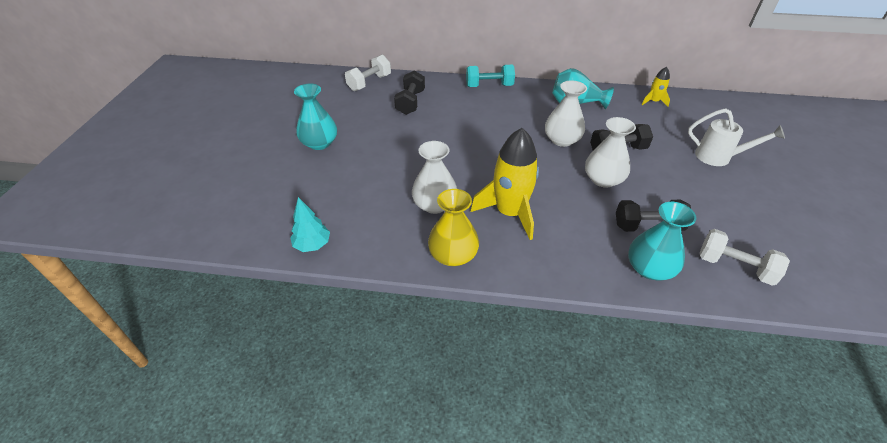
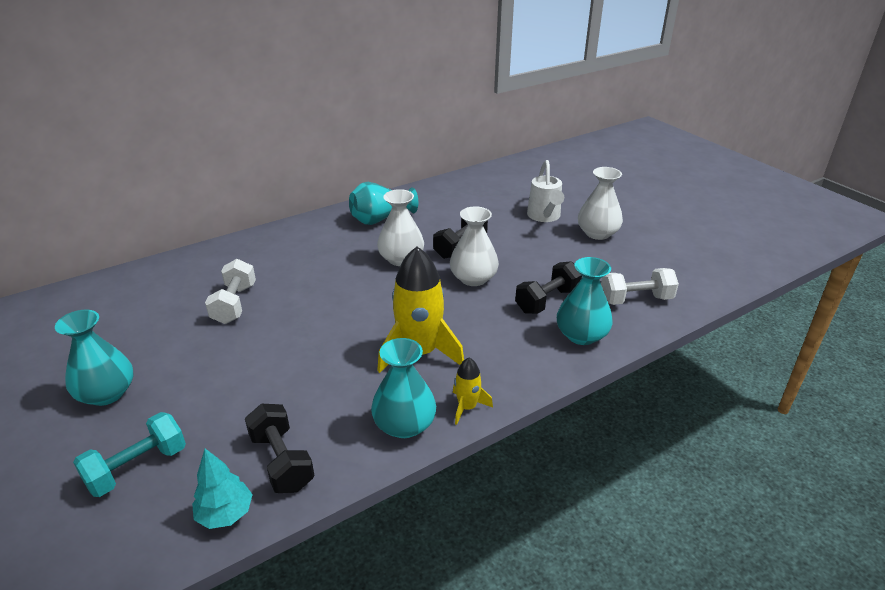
camera: 40 degrees left, 10 degrees down
(369, 83) = (107, 291): white dumbbell -> white dumbbell (234, 304)
(410, 102) = (190, 291): black dumbbell -> black dumbbell (282, 461)
(434, 205) = (333, 386): white vase -> white vase (597, 233)
(453, 255) = (404, 425): yellow vase -> turquoise vase
(489, 86) = (271, 236): turquoise dumbbell -> turquoise dumbbell (137, 467)
(653, 101) = (449, 190): yellow rocket -> yellow rocket (467, 407)
(718, 157) = (544, 217): white watering can -> white watering can turned 105 degrees clockwise

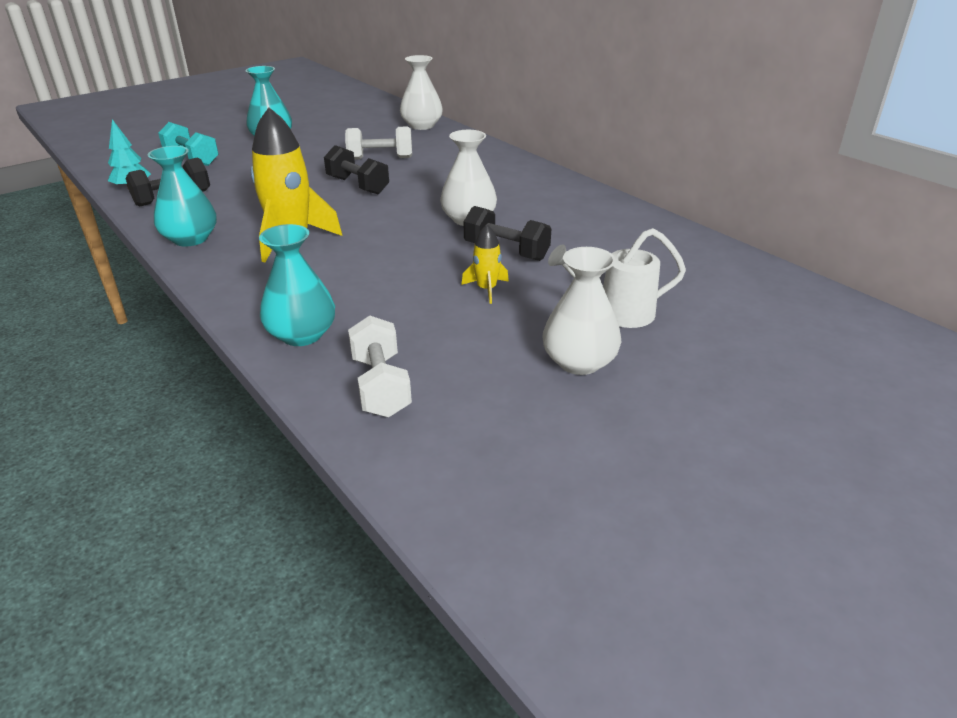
camera: 85 degrees right, 0 degrees up
(380, 219) = (559, 202): turquoise vase -> none
(467, 407) = (200, 266): yellow rocket -> yellow rocket (486, 289)
(473, 278) = (430, 262): white vase -> white vase (422, 126)
(547, 301) = (380, 311): black dumbbell -> black dumbbell (358, 186)

